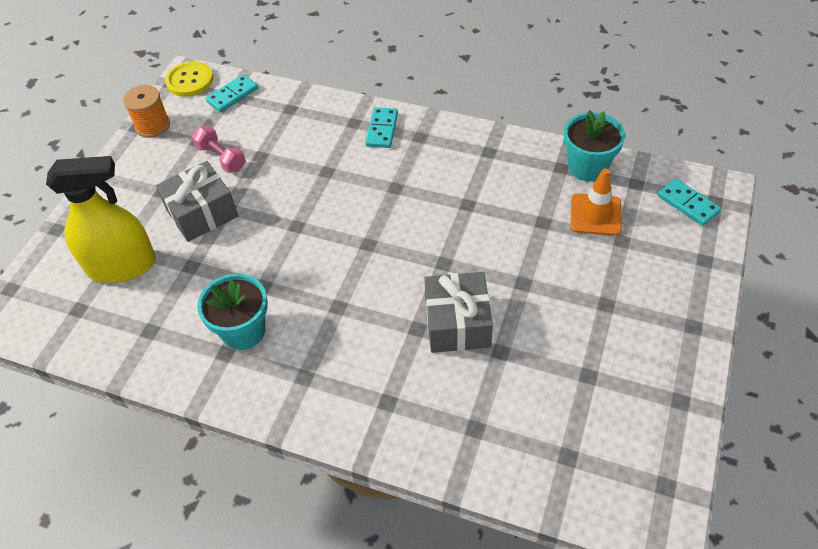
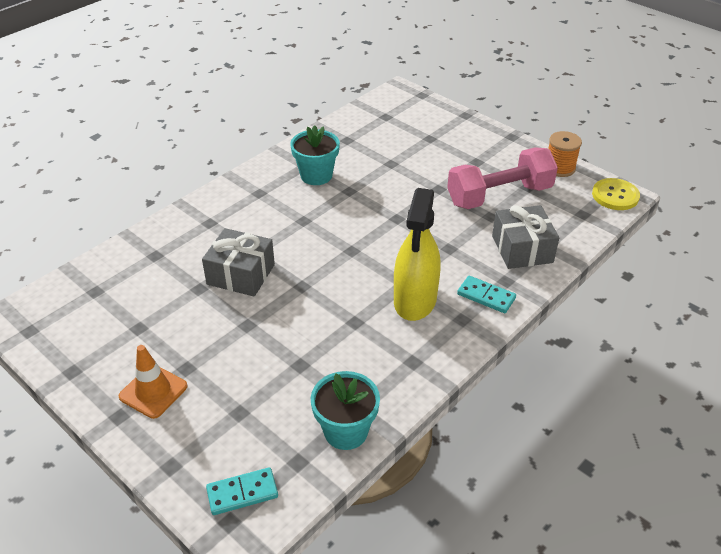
camera: 110 degrees right, 10 degrees down
(122, 266) = (412, 136): yellow spray bottle -> yellow spray bottle (415, 300)
(202, 213) = (441, 176): grey gift -> grey gift (522, 249)
(221, 158) = (499, 195): pink dumbbell -> pink dumbbell, size x1.96
(232, 95) = (582, 216): turquoise domino -> none
(595, 215) = (282, 407): orange traffic cone -> orange traffic cone (153, 391)

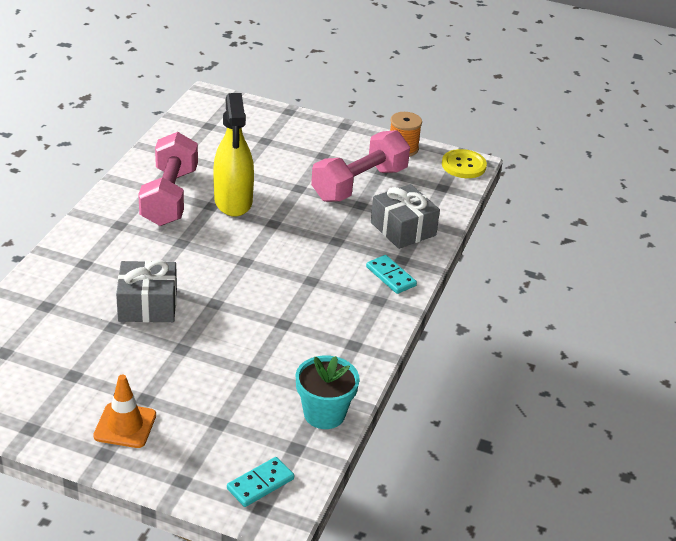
camera: 25 degrees left, 5 degrees down
(316, 175) = (169, 197): turquoise flower pot -> pink dumbbell
(415, 300) = (328, 293): yellow spray bottle -> yellow spray bottle (233, 201)
(486, 296) = (390, 276): turquoise domino -> turquoise domino turned 45 degrees clockwise

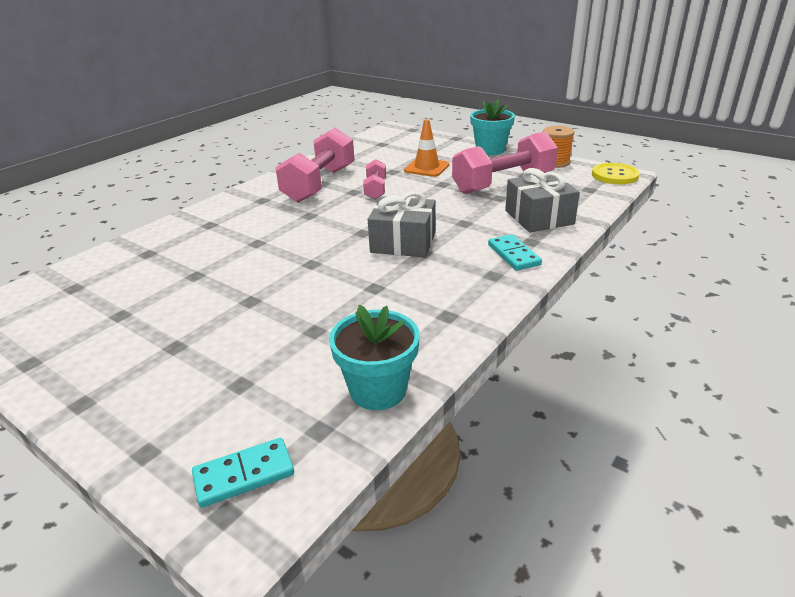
camera: 20 degrees right, 5 degrees down
(125, 425) = (130, 373): orange traffic cone -> orange traffic cone (426, 168)
(148, 305) = (243, 260): grey gift -> grey gift (403, 242)
(233, 201) = (375, 189): yellow spray bottle -> pink dumbbell
(332, 131) = (490, 150): none -> turquoise flower pot

